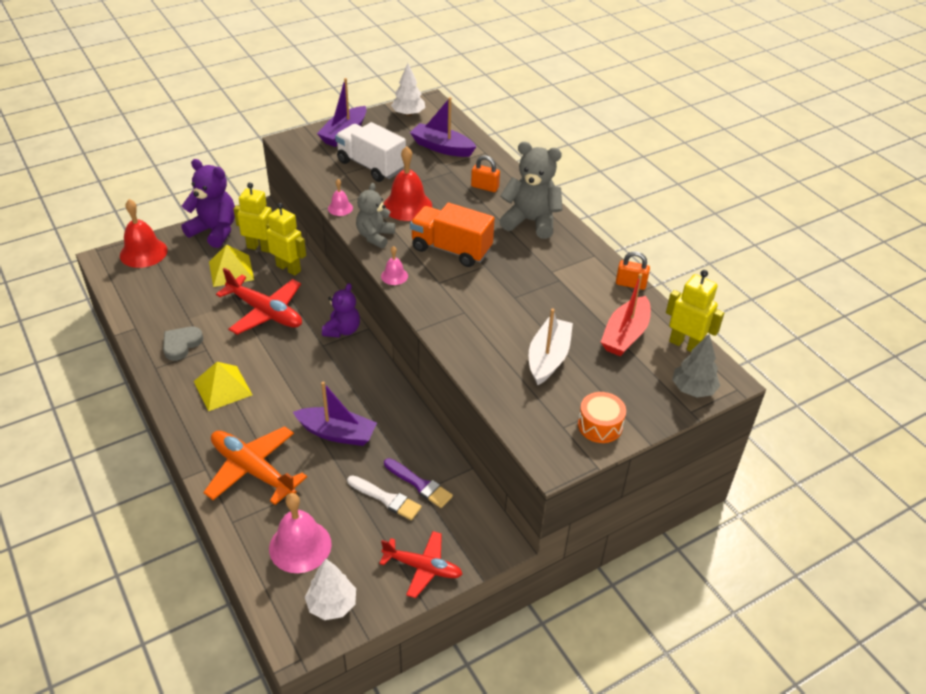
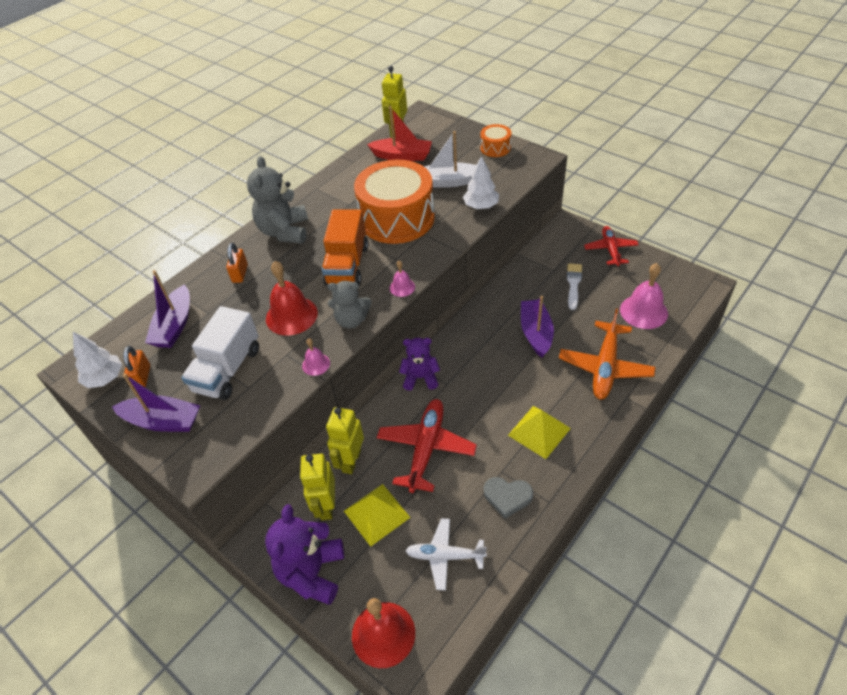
camera: 105 degrees left, 5 degrees up
(167, 295) = (445, 556): none -> white plane
(332, 604) = (669, 279): white tree -> white tree (481, 206)
(419, 484) = (549, 272): purple brush -> none
(503, 299) = (397, 218): none -> orange drum
(630, 284) = (344, 165): orange padlock -> orange padlock (142, 377)
(693, 389) = (437, 122): grey tree -> none

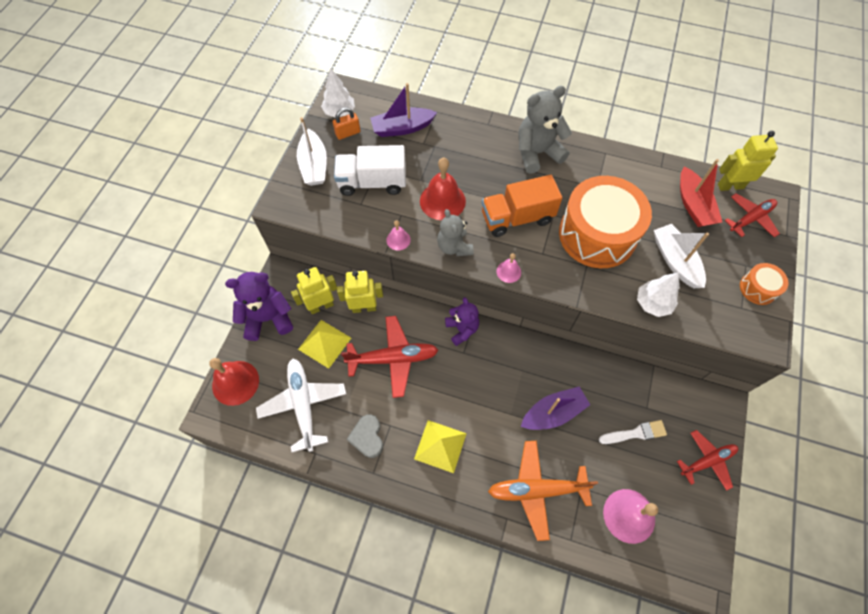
camera: 65 degrees right, 15 degrees up
(163, 421) = (314, 165): purple boat -> white boat
(240, 273) = (473, 144): orange padlock -> none
(433, 132) = (750, 218): none -> red plane
(445, 556) = (303, 405): white plane -> white plane, size x1.51

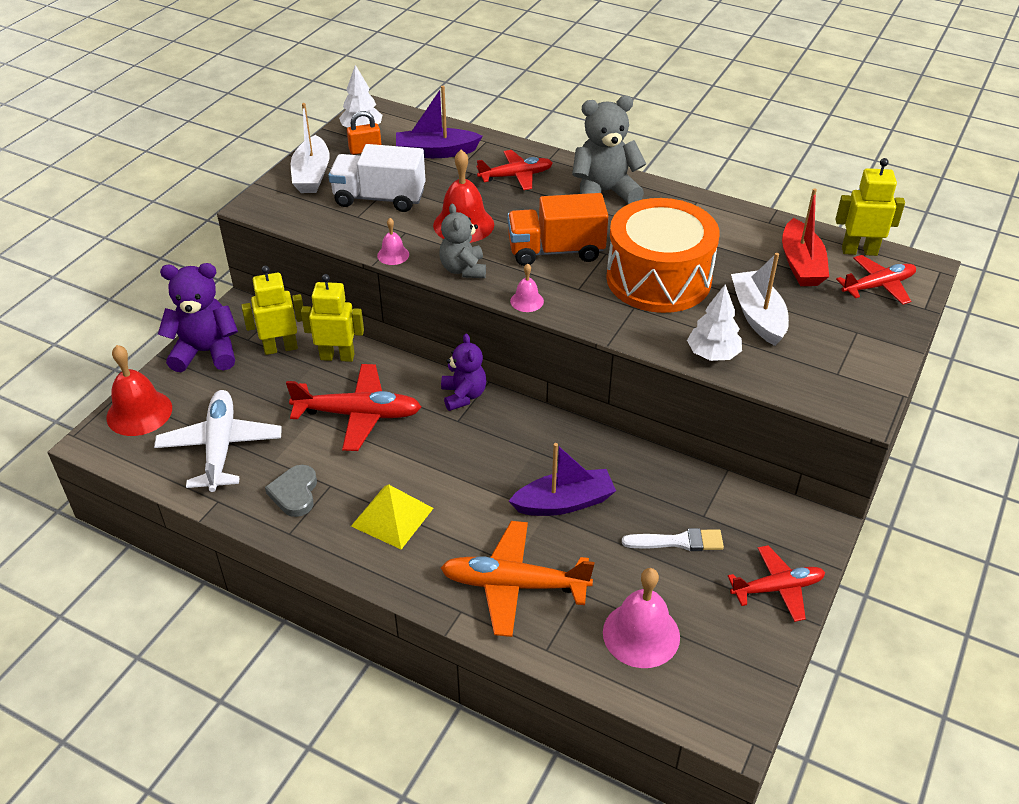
camera: 10 degrees right, 20 degrees down
(324, 343) = (271, 387): yellow pyramid -> none
(468, 145) = (516, 176): none -> red plane
(758, 288) = (866, 357): orange drum -> none

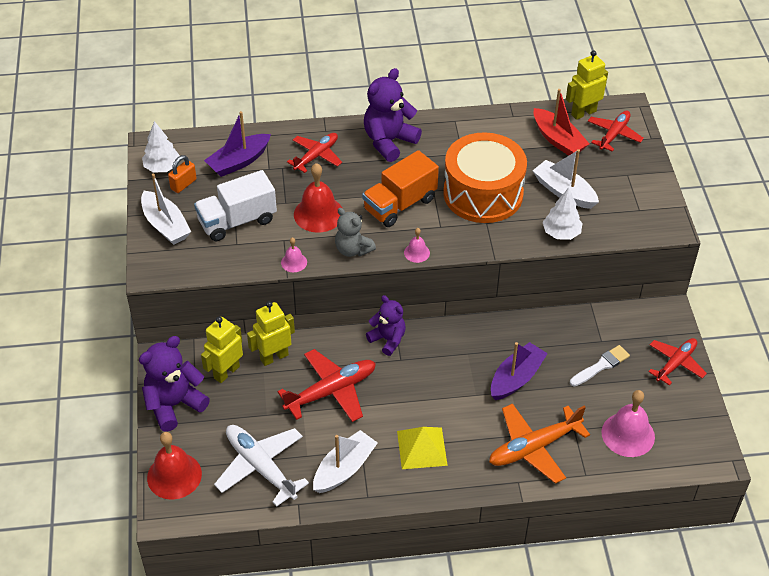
camera: 35 degrees left, 5 degrees up
(295, 493) = (344, 469): grey heart -> white boat
(604, 192) = (389, 141): grey teddy bear -> purple teddy bear

